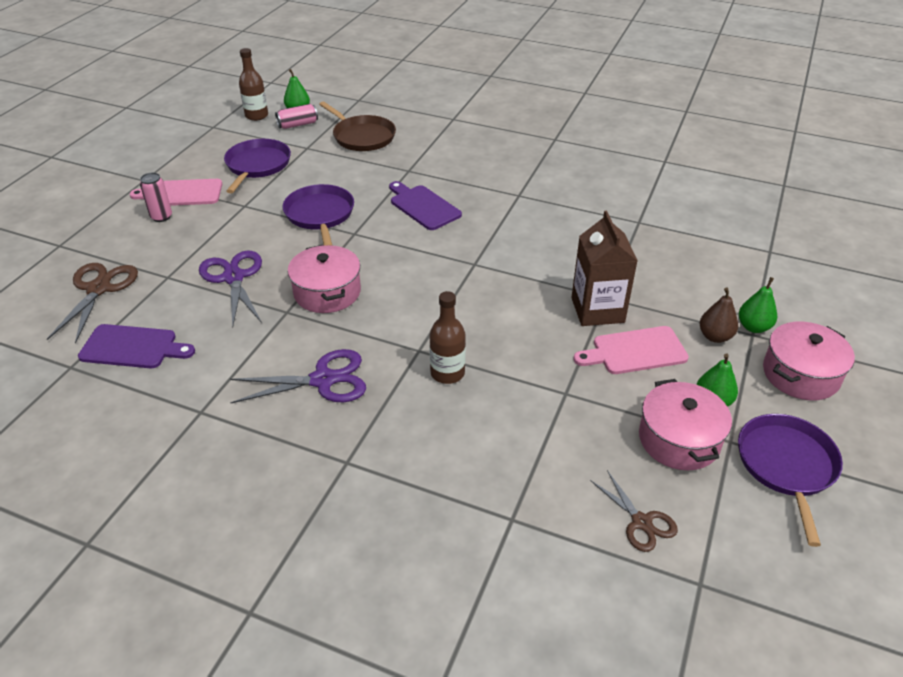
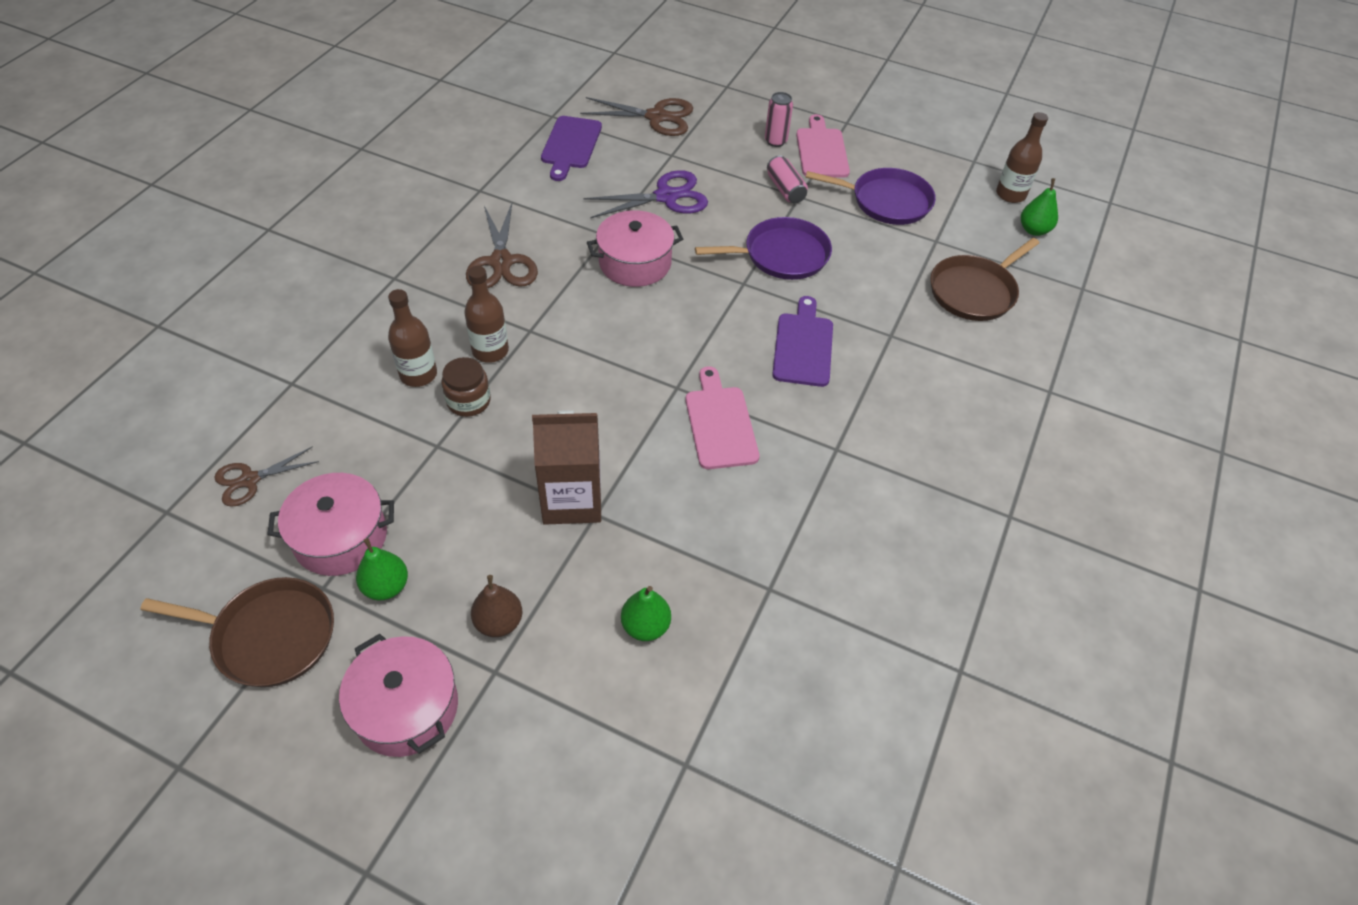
camera: 90 degrees right, 10 degrees up
(298, 124) = (995, 231): pink can -> pink can (785, 189)
(323, 380) = (501, 262): purple scissors -> brown scissors
(423, 206) = (803, 346): purple cutting board -> purple cutting board turned 45 degrees counterclockwise
(484, 419) = (418, 374): none -> brown bottle
(511, 380) = (468, 401): none -> brown jar
(635, 351) = (489, 525): pink cutting board -> pink cutting board (720, 423)
(753, 327) = (509, 678): green pear -> green pear (645, 626)
(786, 466) = (269, 636): purple pan -> brown pan

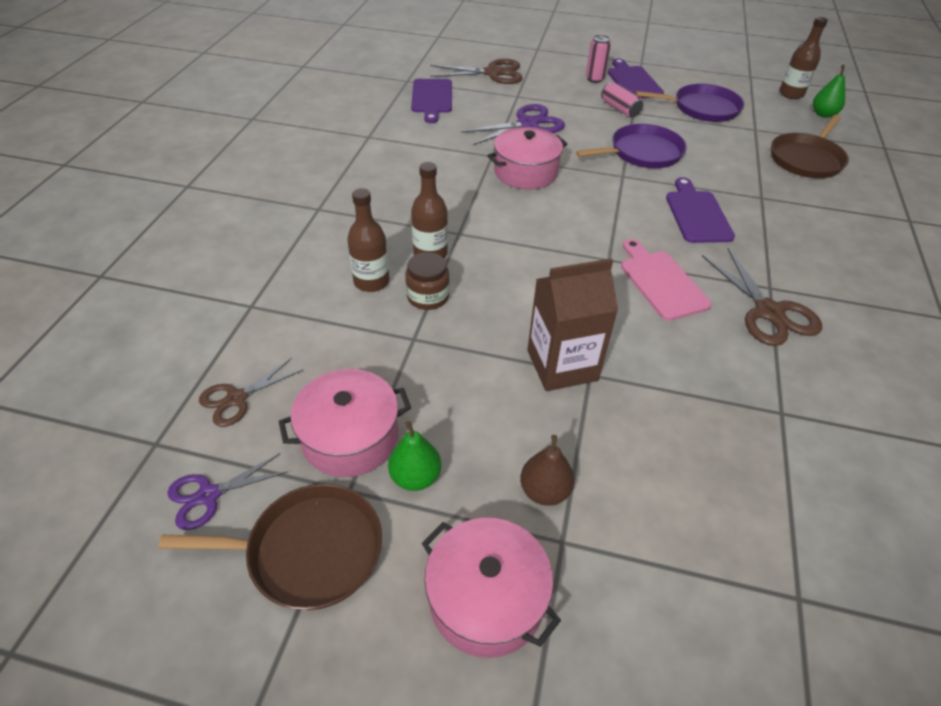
camera: 10 degrees left, 5 degrees down
(199, 569) = (209, 495): none -> purple scissors
(501, 262) = (410, 185): brown scissors -> brown scissors (768, 312)
(645, 626) = (688, 468): green pear -> none
(821, 151) = (633, 81): pink cutting board -> purple cutting board

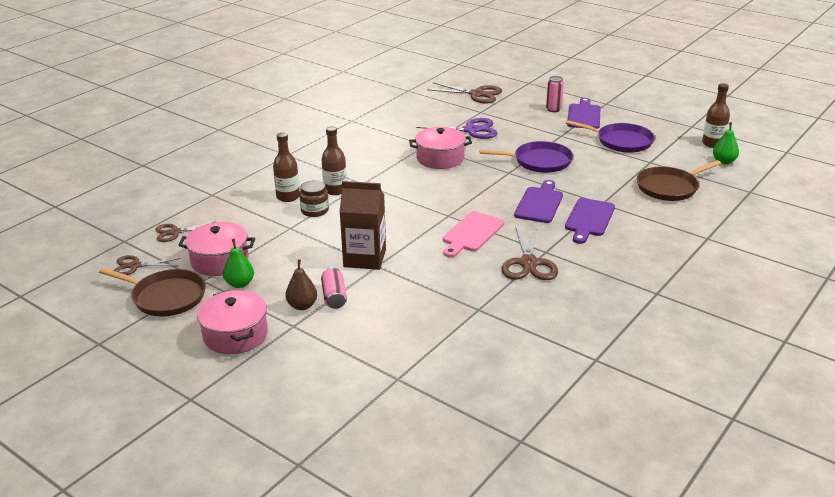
camera: 25 degrees right, 15 degrees down
(209, 495) = (135, 266): purple scissors -> brown scissors
(432, 98) = (416, 104): purple cutting board -> purple cutting board (589, 219)
(620, 109) = (552, 132): pink can -> pink can (334, 297)
(661, 282) = (471, 233): pink cutting board -> pink cutting board turned 150 degrees counterclockwise

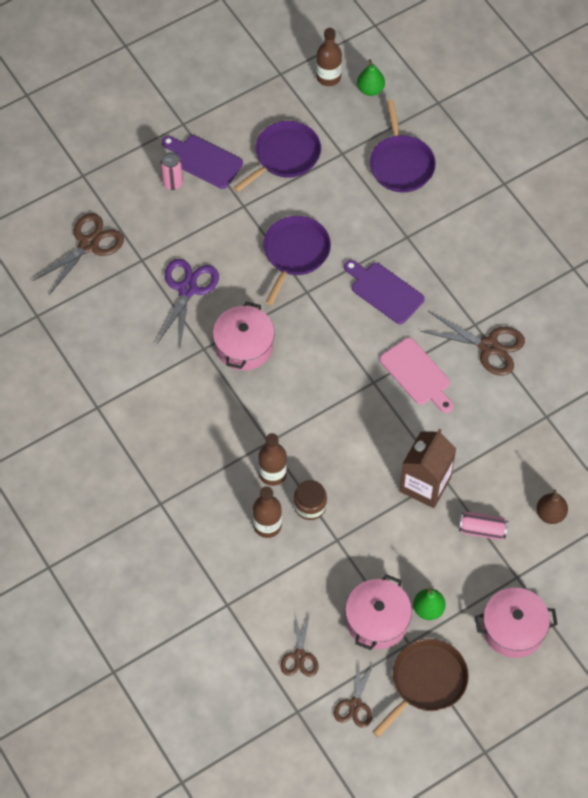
camera: 70 degrees left, 30 degrees up
(302, 306) = (487, 561): brown pear -> brown pear (550, 514)
(589, 219) = (432, 262): purple cutting board -> none
(669, 187) = (401, 164): brown pan -> purple pan

